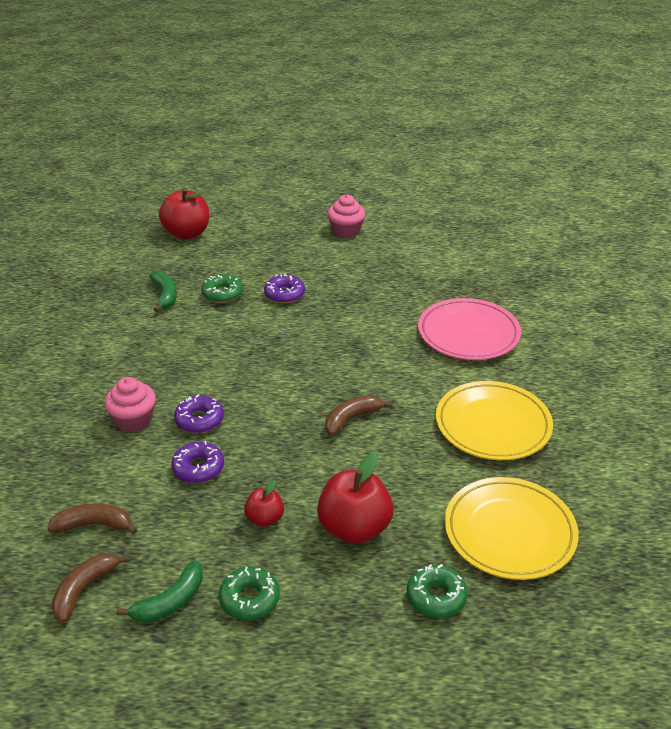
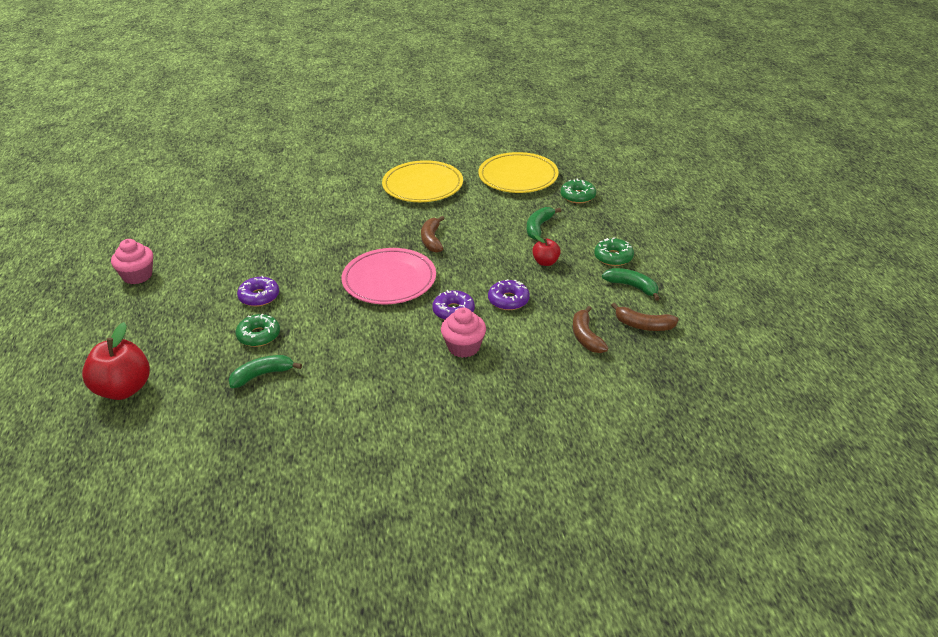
camera: 100 degrees left, 0 degrees up
(352, 419) = (431, 240): brown banana -> brown banana turned 45 degrees clockwise
(354, 528) = (538, 227): red apple -> green banana
(468, 333) = (316, 200): pink plate -> pink plate (389, 280)

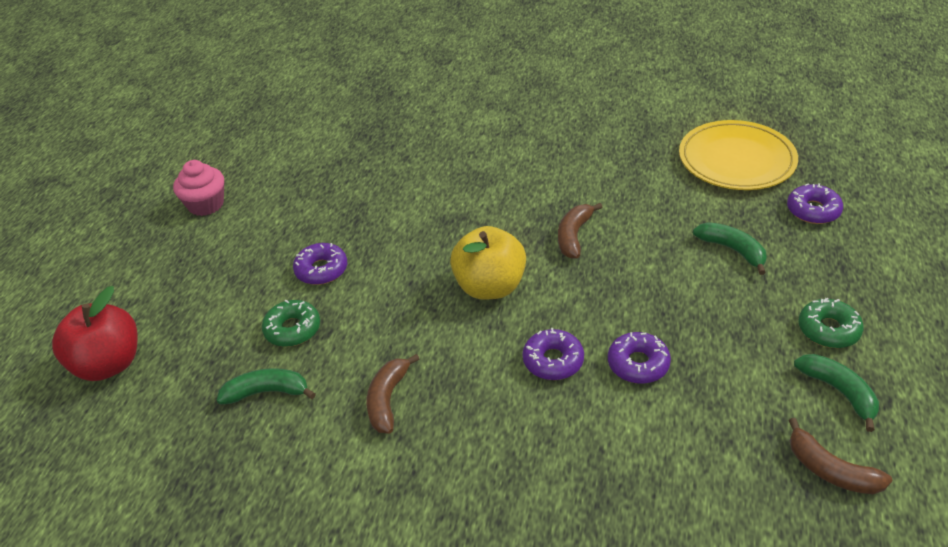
camera: 25 degrees right, 5 degrees up
(389, 280) = (490, 287): pink plate -> yellow apple
(422, 186) = (599, 148): yellow plate -> none
(463, 347) = (541, 427): pink cupcake -> none
(538, 227) = (732, 250): green banana -> green banana turned 90 degrees clockwise
(545, 262) = (719, 312): red apple -> none
(578, 196) = (813, 210): green donut -> purple donut
(586, 337) = (728, 464): brown banana -> brown banana (387, 399)

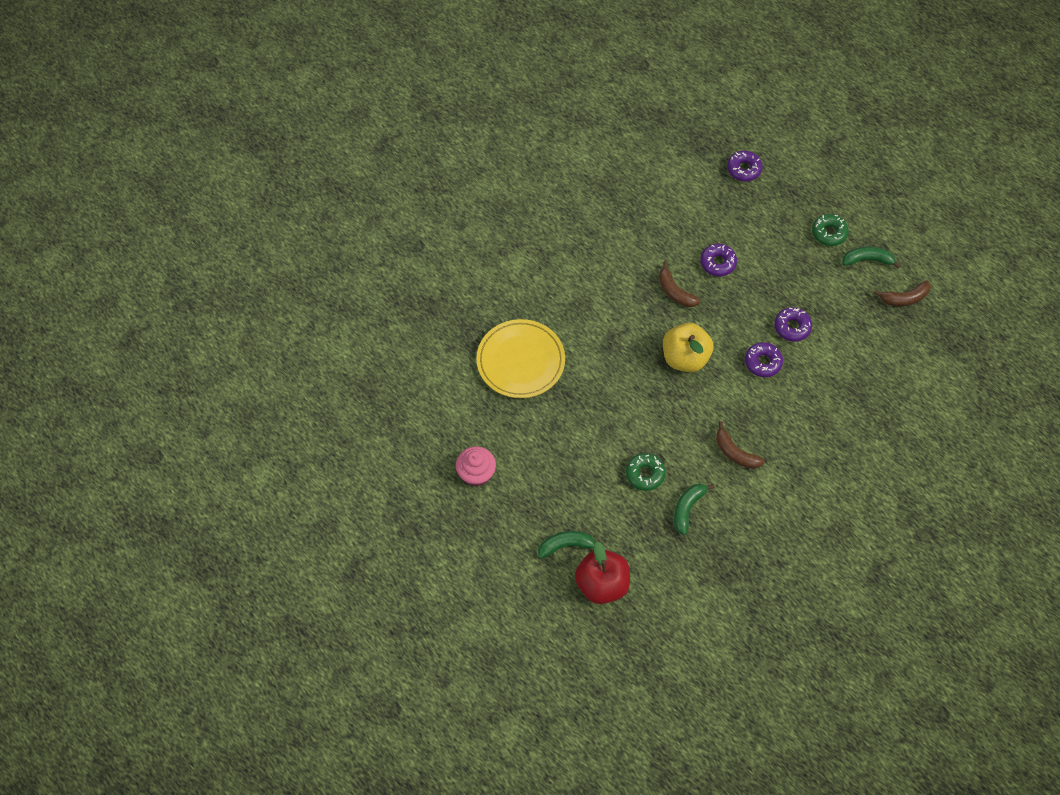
camera: 60 degrees left, 20 degrees up
(321, 270) = (602, 435): purple donut -> purple donut (717, 263)
(732, 250) = (745, 228): green banana -> green banana (566, 545)
(736, 160) = (673, 168): yellow plate -> yellow plate (520, 361)

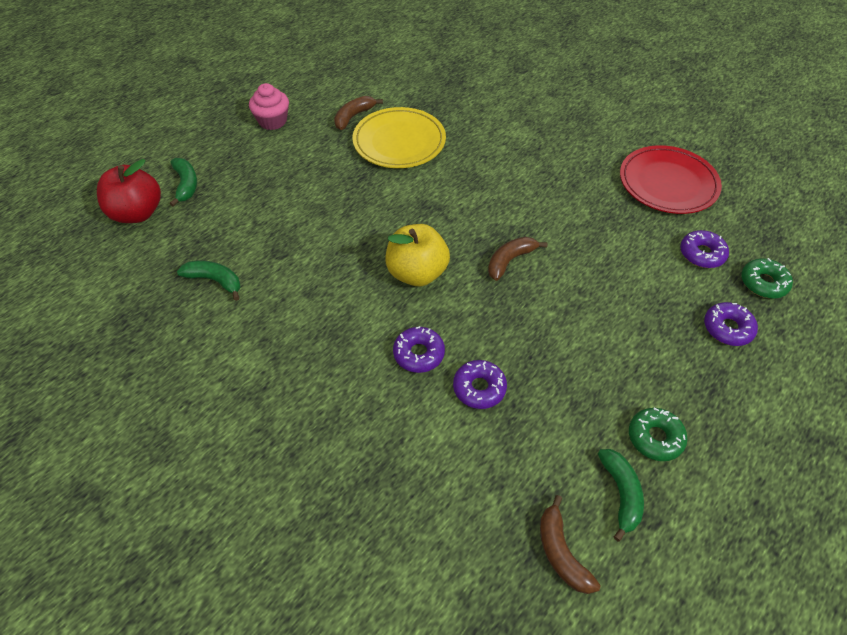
camera: 85 degrees right, 10 degrees down
(594, 166) = (668, 183): none -> red plate
(645, 474) = (262, 242): green donut -> green donut (763, 283)
(717, 263) = (563, 302): purple donut -> purple donut (702, 254)
(735, 452) = (285, 325): brown banana -> brown banana (353, 116)

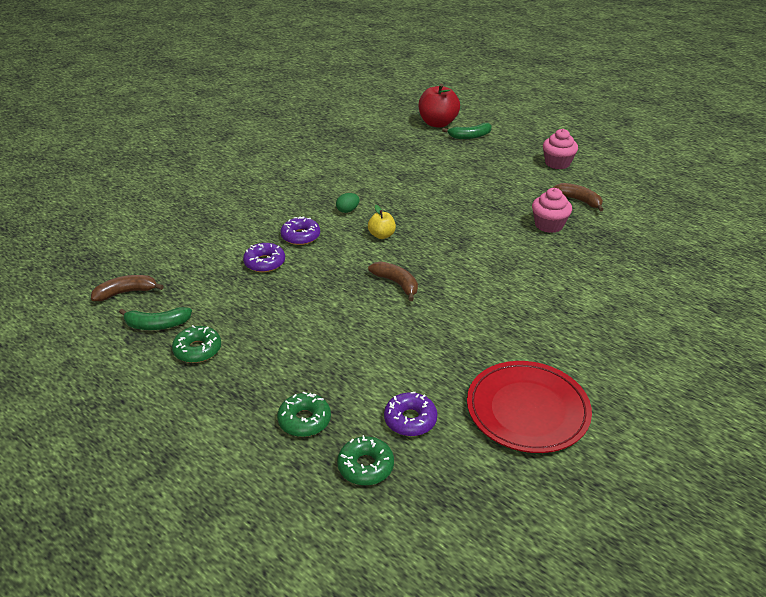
camera: 90 degrees right, 15 degrees down
(215, 281) = (374, 155): green banana -> none
(359, 307) = (347, 210): none -> green egg
(399, 142) = (549, 225): yellow plate -> pink cupcake
(417, 273) = (381, 235): yellow apple -> yellow apple, size x0.53
(727, 328) = (304, 420): purple donut -> green donut

